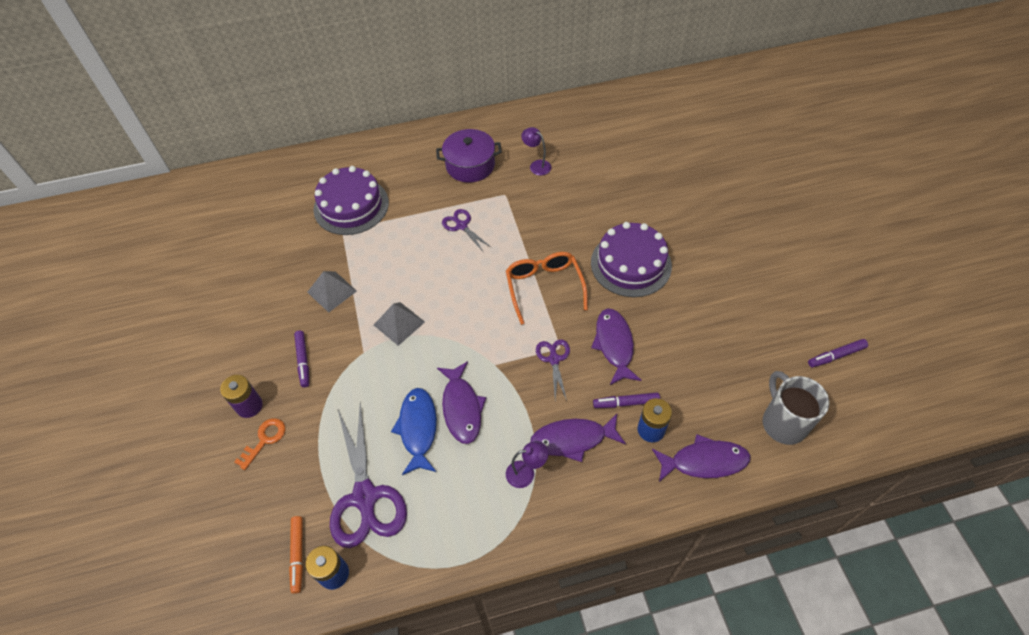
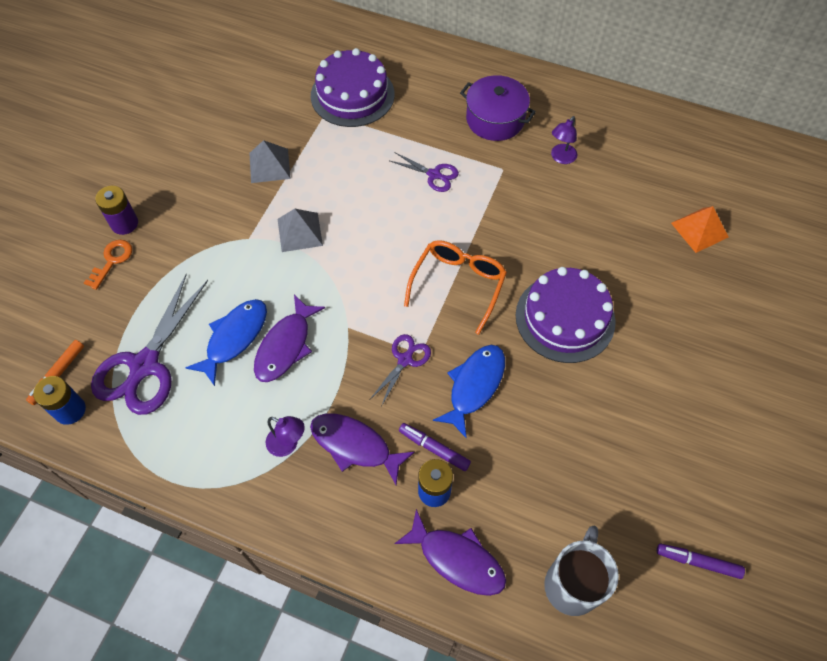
camera: 35 degrees right, 5 degrees up
(264, 440) = (112, 261): orange key -> orange key turned 45 degrees counterclockwise
(303, 361) = (196, 213): purple marker -> none
(461, 225) = (434, 175): purple scissors -> purple scissors turned 120 degrees clockwise
(536, 165) = (561, 158): purple lamp -> purple lamp turned 135 degrees counterclockwise
(614, 345) = (474, 386): purple fish -> blue fish
(660, 160) = (699, 230): none -> orange pyramid

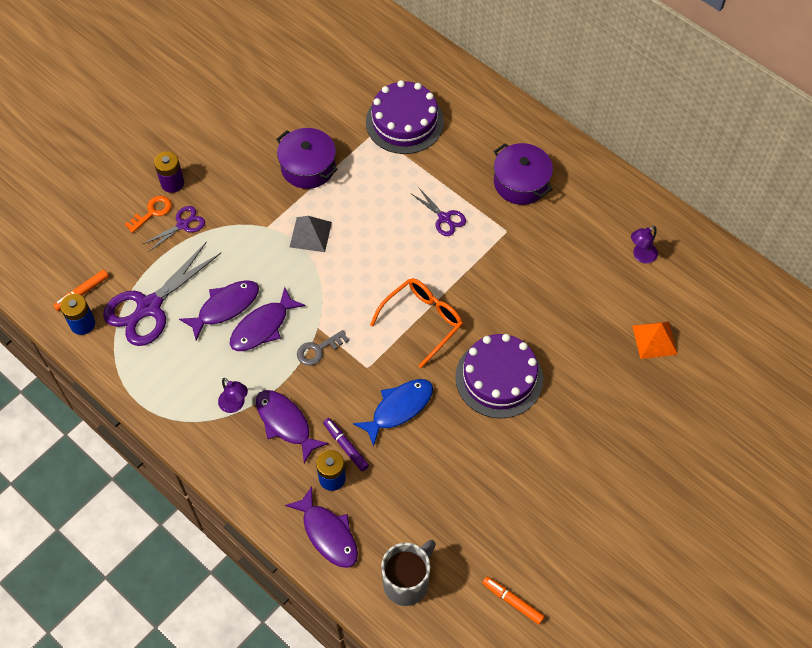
camera: 20 degrees right, 0 degrees up
(234, 338) = (225, 307): blue fish -> purple fish
(269, 165) = (308, 167): grey pyramid -> purple pot
(358, 351) = (318, 350): none -> grey key
(405, 359) = (352, 369): purple scissors -> purple scissors (183, 224)
(561, 158) = (563, 236): purple lamp -> purple lamp (641, 256)
(698, 562) = (512, 601): purple marker -> orange marker

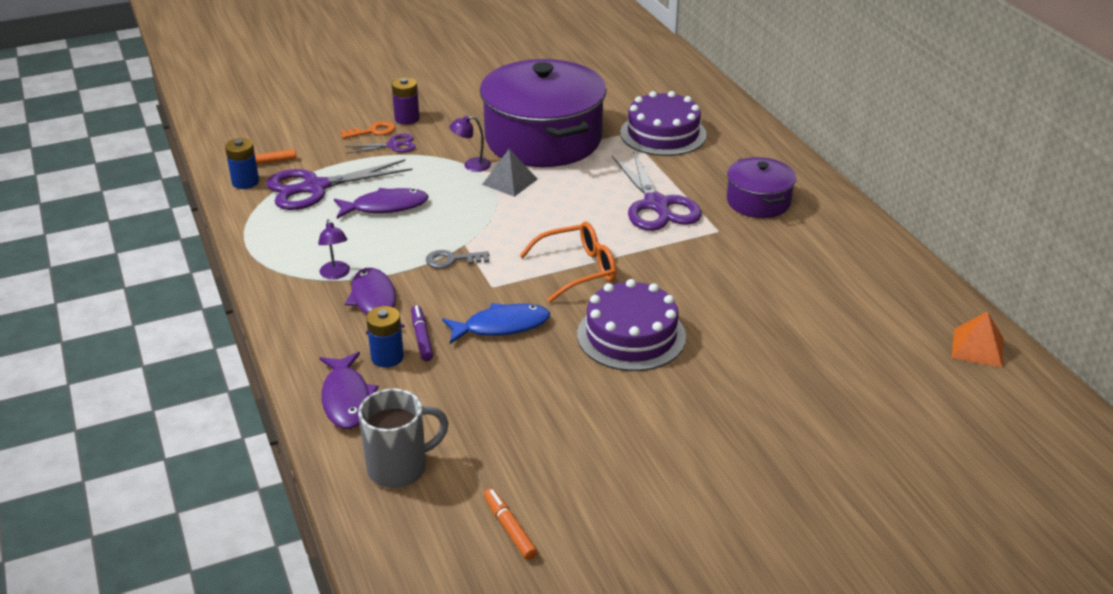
camera: 25 degrees right, 25 degrees down
(263, 327) = (410, 229): purple fish -> none
(308, 167) = (543, 139): purple pot -> purple pot, size x1.98
(444, 218) = (656, 205): purple scissors -> purple scissors, size x1.96
(641, 256) = (864, 288): purple lamp -> purple lamp (471, 165)
(654, 339) = (840, 358): orange pyramid -> orange pyramid (977, 347)

